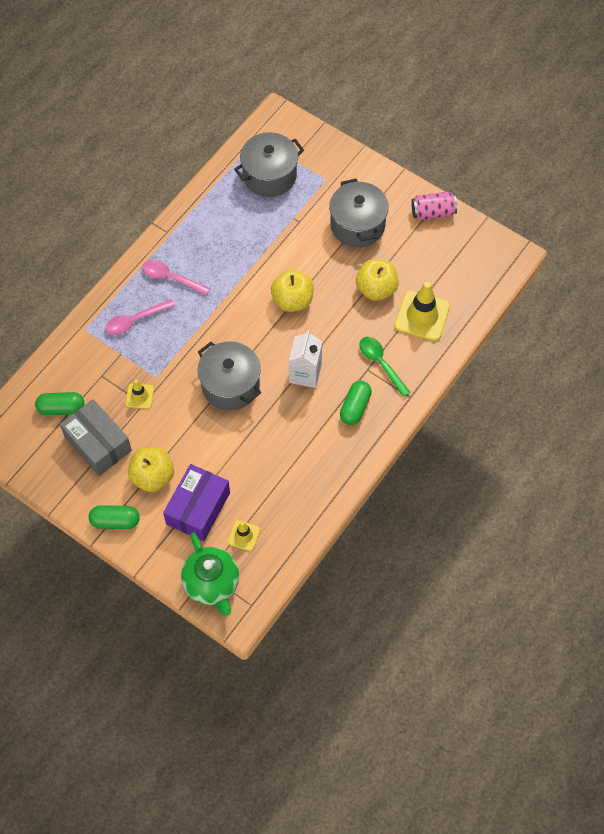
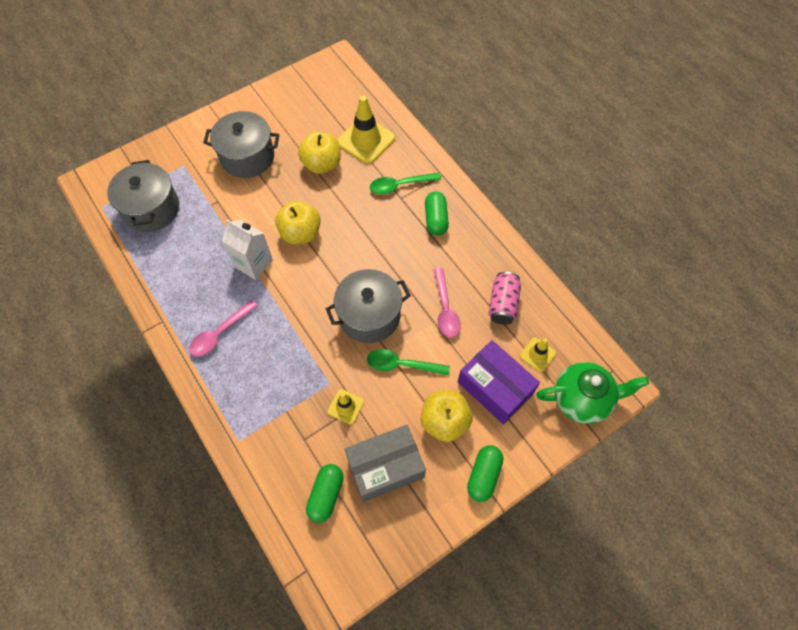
camera: 70 degrees left, 0 degrees up
(135, 320) = (253, 384): pink spoon -> pink spoon (445, 309)
(193, 427) = (402, 365): none -> green spoon
(305, 373) = (384, 248): white carton -> white carton (253, 263)
(355, 407) = (436, 219): green capsule -> green capsule turned 45 degrees clockwise
(433, 212) = (266, 99): pink can -> pink can (503, 304)

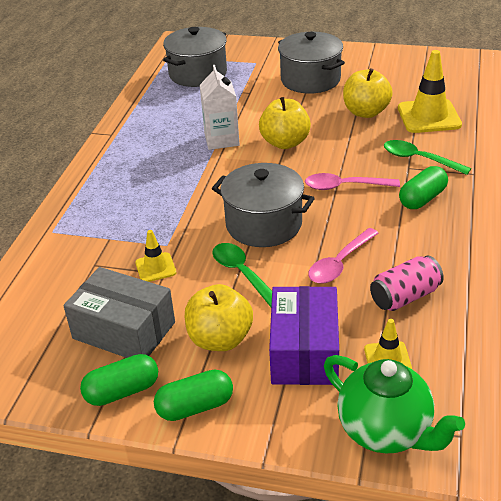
camera: 50 degrees right, 25 degrees down
(220, 333) = (137, 164): pink spoon -> pink spoon (345, 186)
(326, 495) = (54, 311): green capsule -> green capsule (122, 391)

